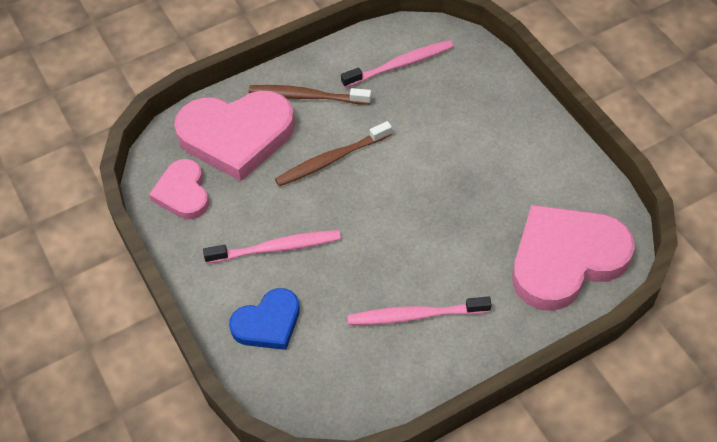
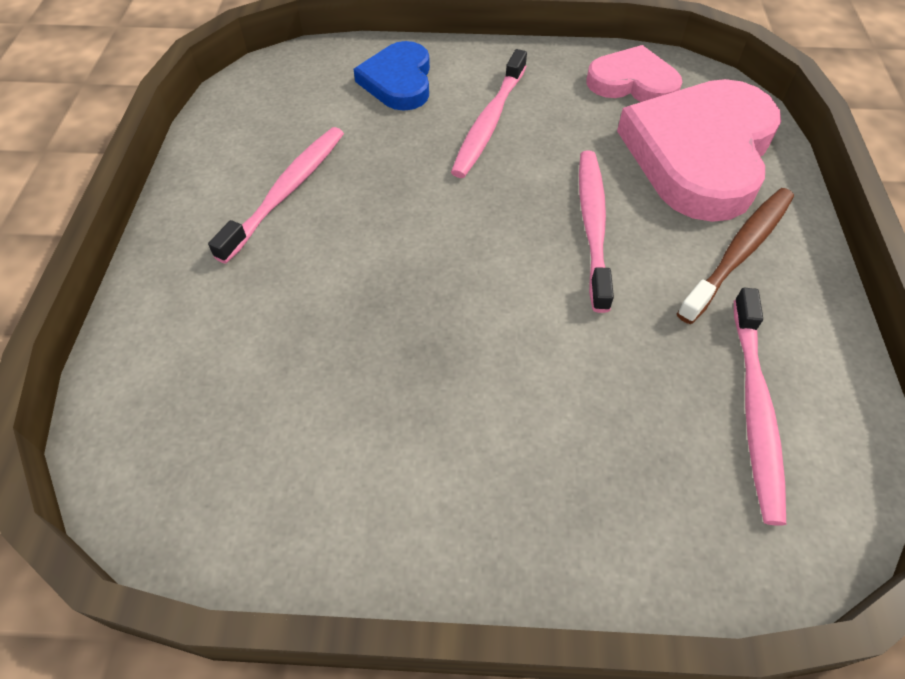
camera: 120 degrees right, 0 degrees up
(331, 159) = (593, 225): brown toothbrush -> pink toothbrush
(565, 259) = (193, 397): pink heart -> none

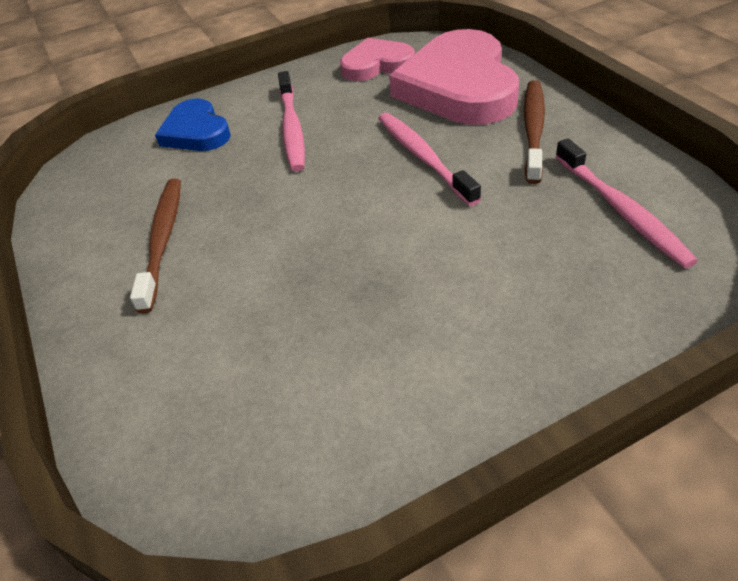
camera: 25 degrees left, 10 degrees down
(287, 191) = (163, 240): pink toothbrush -> brown toothbrush

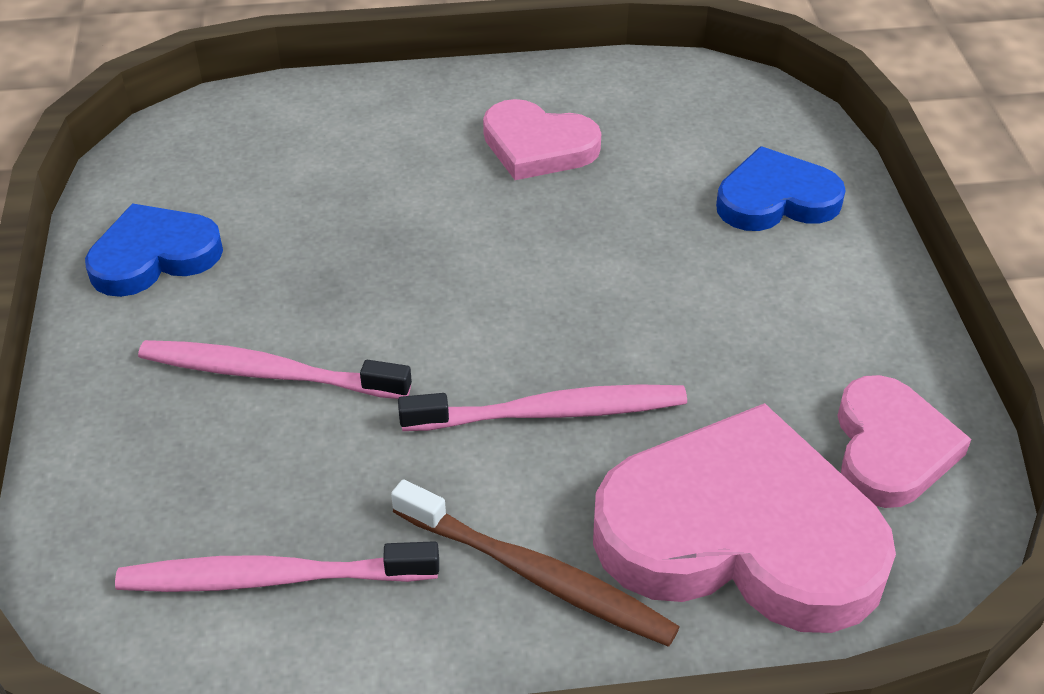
camera: 105 degrees right, 0 degrees up
(163, 240) = (538, 146): brown toothbrush -> pink heart
(292, 128) = (724, 294): pink toothbrush -> pink toothbrush (268, 373)
(392, 417) = (154, 256): none -> blue heart

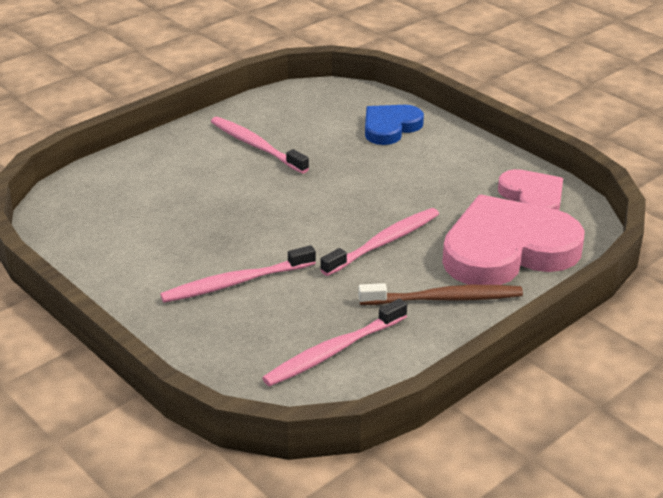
camera: 35 degrees left, 10 degrees down
(154, 256) = (113, 262): blue heart -> none
(538, 146) = (256, 146): pink heart -> pink toothbrush

